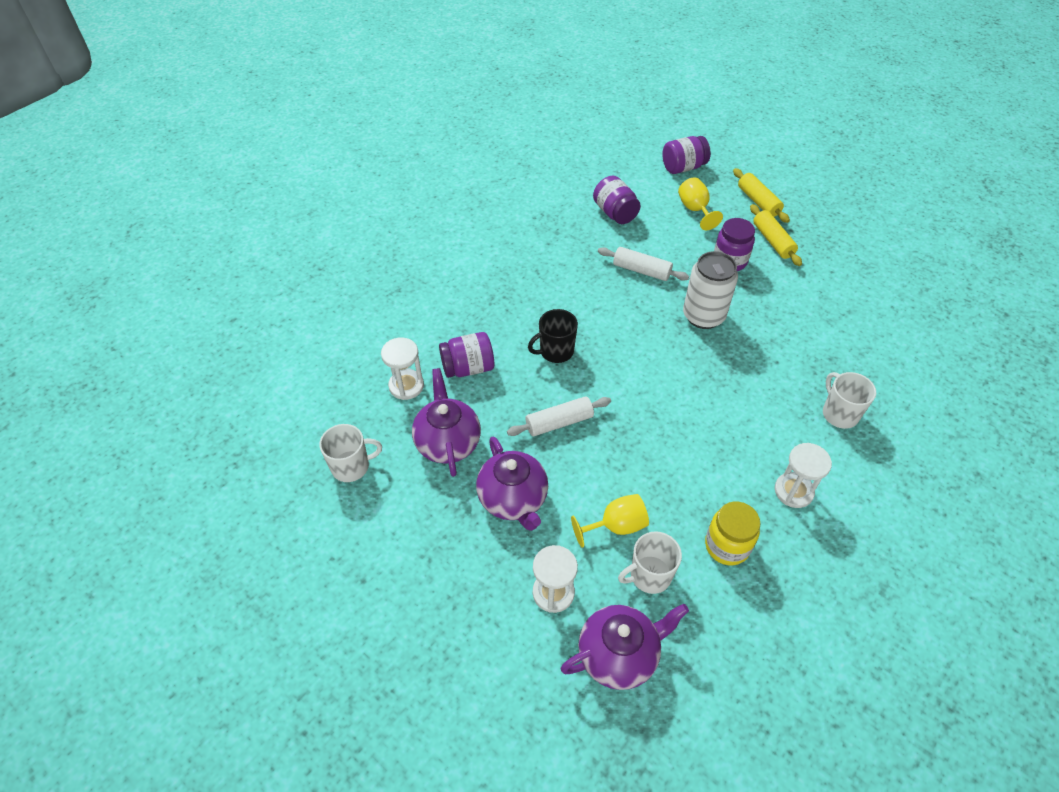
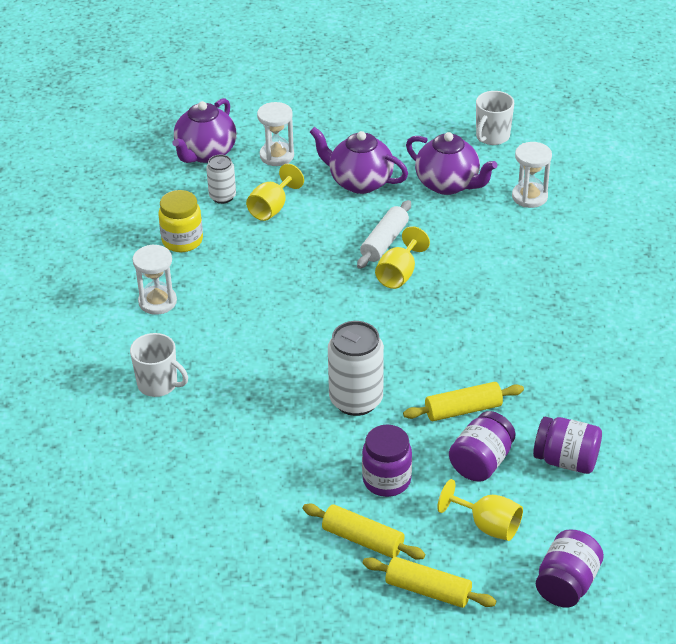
camera: 140 degrees right, 10 degrees down
(468, 368) = (502, 235): purple jar -> purple jar (481, 462)
(555, 351) = (450, 288): black mug -> none
(579, 386) = (399, 274): none -> yellow goblet
(641, 270) = (463, 410): white rolling pin -> yellow rolling pin
(649, 575) = (222, 196): white mug -> white can

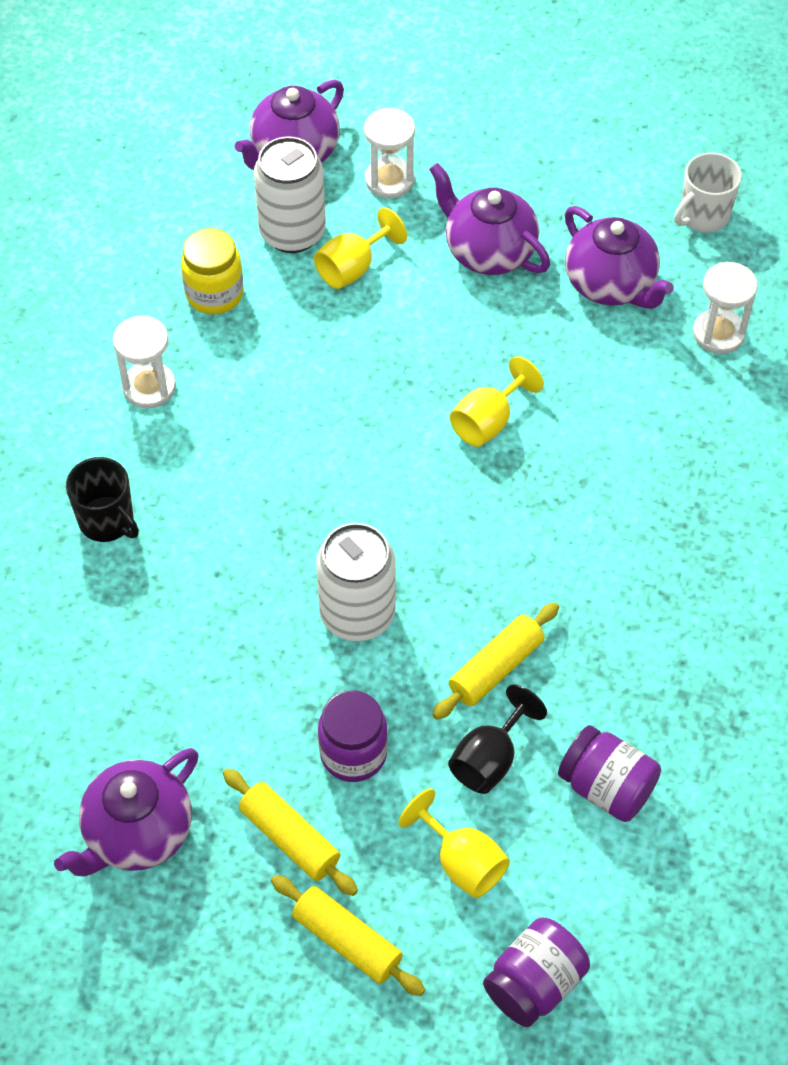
camera: 15 degrees right, 15 degrees up
(158, 384) = (107, 521): white mug -> black mug
(222, 196) = (292, 233): white can -> white can, size x1.72
(253, 562) = (137, 833): none -> purple teapot
(384, 242) = (487, 362): white rolling pin -> none
(463, 410) = (496, 668): yellow rolling pin -> yellow rolling pin turned 45 degrees counterclockwise
(481, 462) = (489, 759): purple jar -> black goblet

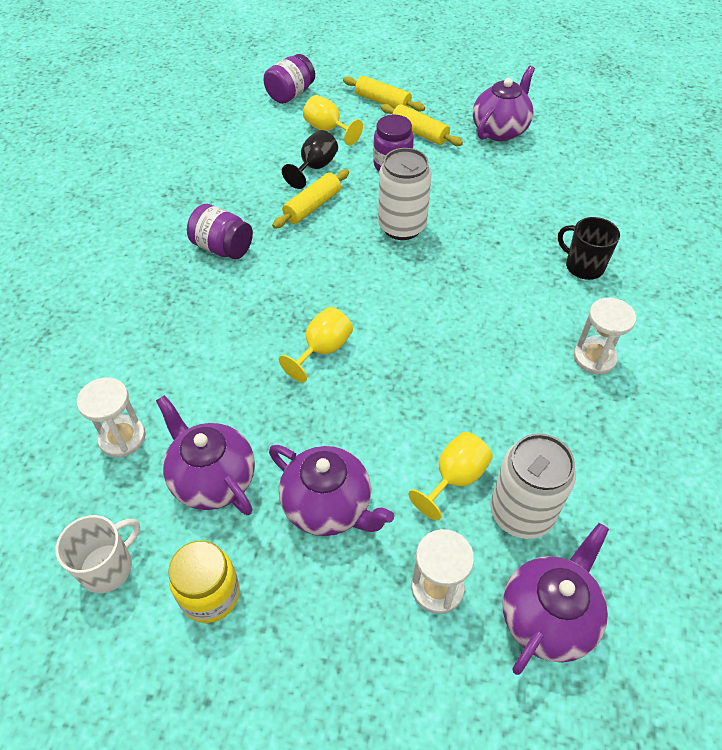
camera: 175 degrees right, 5 degrees down
(214, 294) = (572, 442): yellow jar -> yellow jar (210, 595)
(606, 787) = (249, 160): purple jar -> purple jar (223, 248)

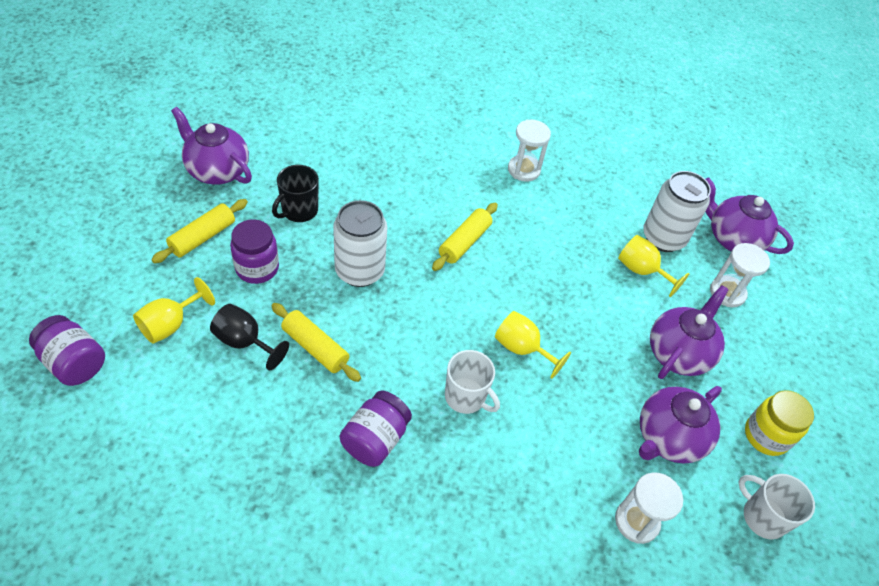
camera: 95 degrees left, 0 degrees up
(264, 306) = (466, 397): none -> white mug
(383, 102) = (128, 264): yellow rolling pin -> yellow rolling pin (464, 242)
(583, 266) = (425, 154): black mug -> black mug (299, 211)

